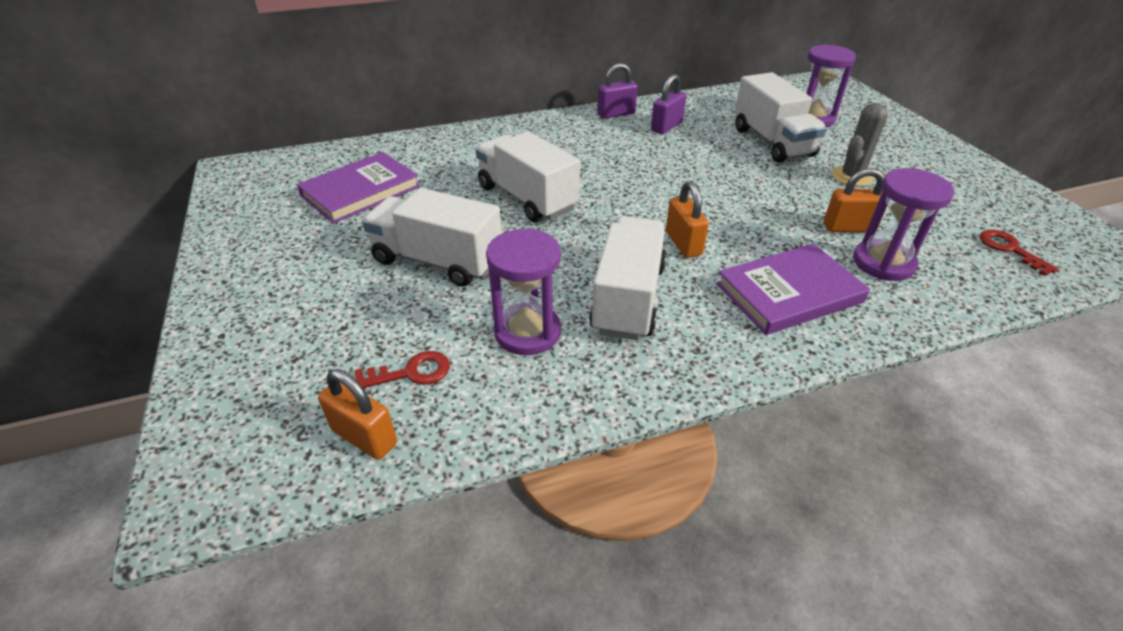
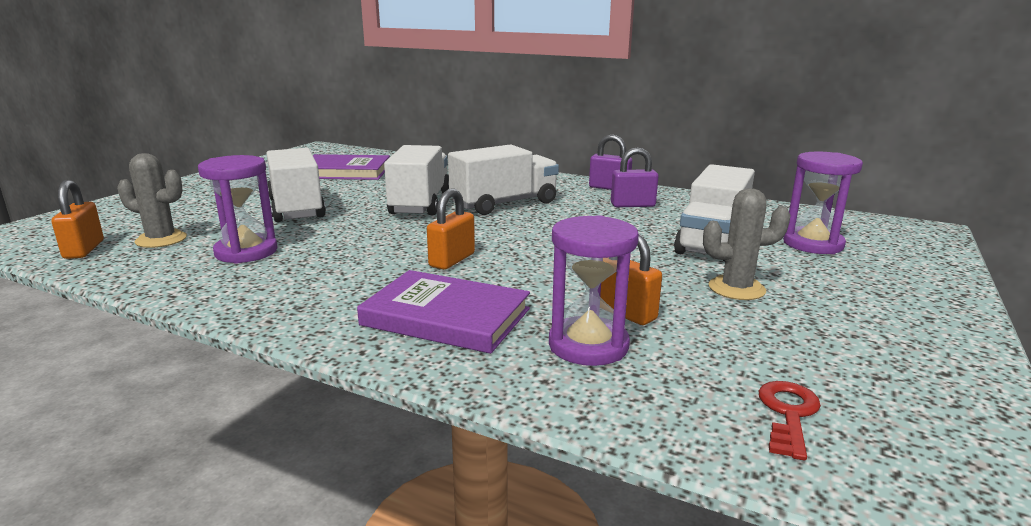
camera: 45 degrees right, 20 degrees down
(411, 373) = (161, 240): red key -> grey cactus
(628, 298) = (336, 266): white truck -> white truck (504, 204)

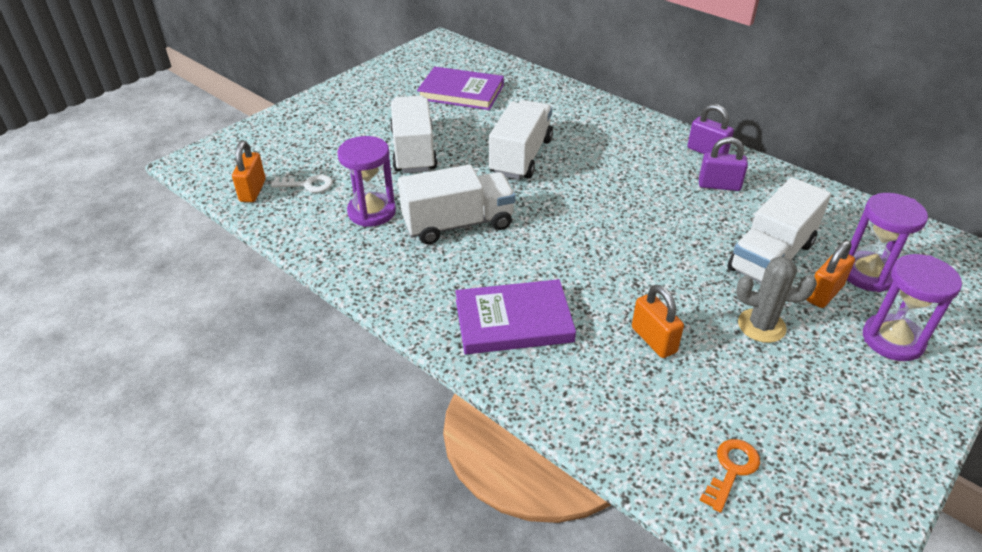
camera: 15 degrees right, 20 degrees up
(161, 240) = (307, 185): grey cactus -> white key
(446, 317) = (513, 321): purple book -> purple book turned 45 degrees counterclockwise
(452, 260) = (532, 248): orange padlock -> orange padlock (824, 293)
(504, 204) = (597, 167): white truck -> white truck (458, 224)
(588, 345) = (612, 372): purple hourglass -> purple hourglass (892, 340)
(788, 414) = (731, 470): red key -> orange key

